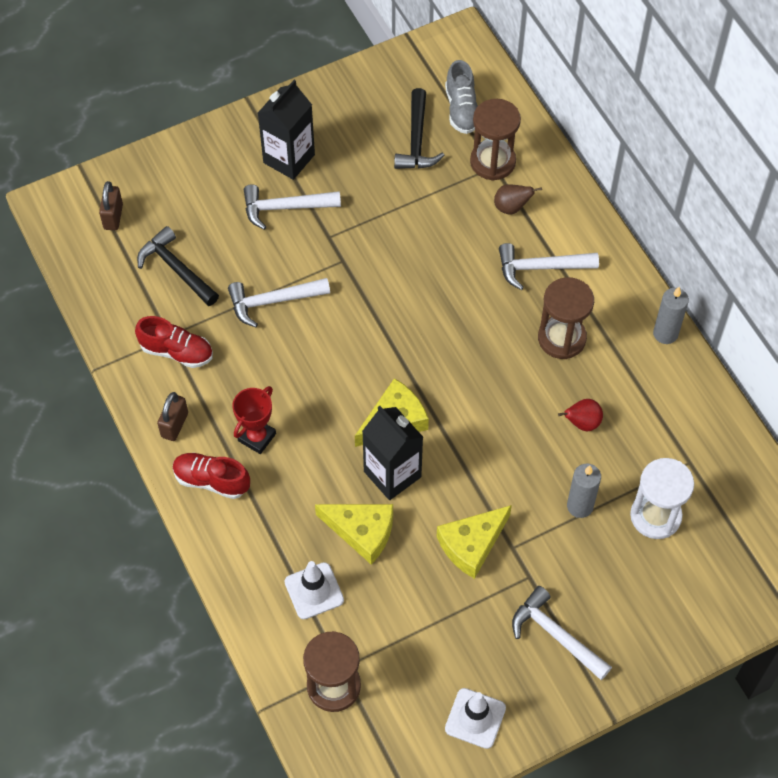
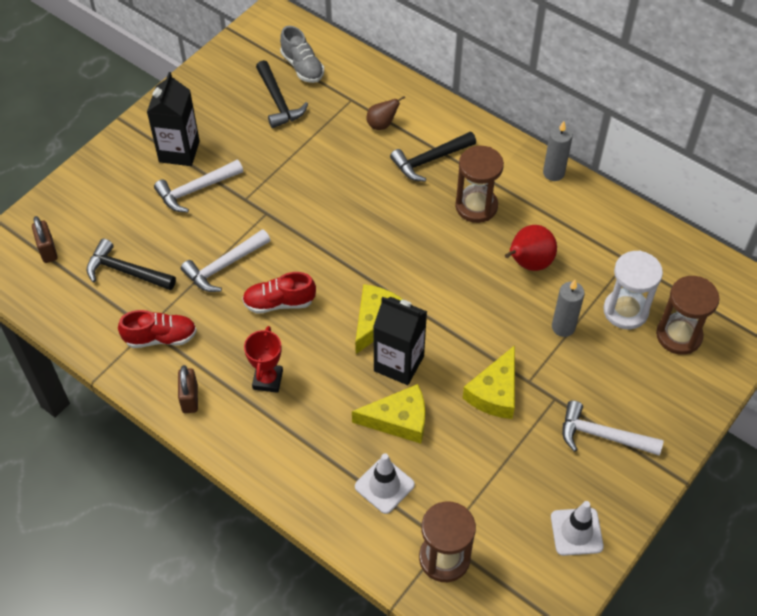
camera: 25 degrees left, 5 degrees down
(211, 480) = (246, 431): red shoe -> red shoe (279, 303)
(492, 162) = (348, 96): brown hourglass -> brown hourglass (679, 335)
(541, 268) = (430, 160): white hammer -> black hammer
(582, 423) = (528, 263): red pear -> red pear, size x1.59

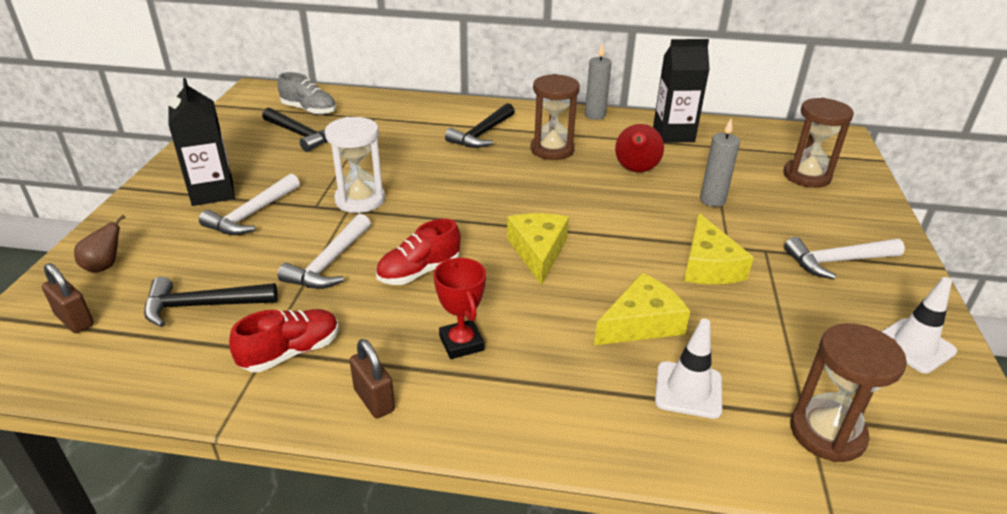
camera: 30 degrees left, 20 degrees down
(382, 124) = (417, 125): brown pear -> brown pear (105, 266)
(399, 363) = (593, 277): black carton -> black carton (673, 134)
(625, 311) = (748, 174): white hourglass -> white hourglass (360, 200)

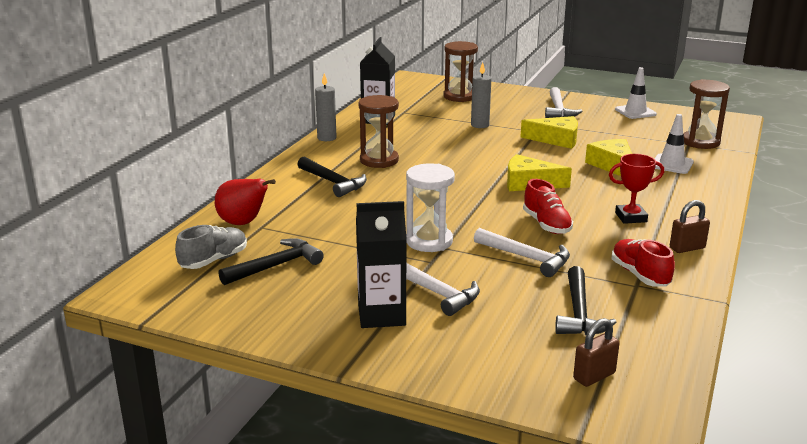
camera: 75 degrees left, 10 degrees down
(105, 266) = (507, 369): brown pear -> none
(635, 170) = (428, 139): red pear -> red pear (243, 223)

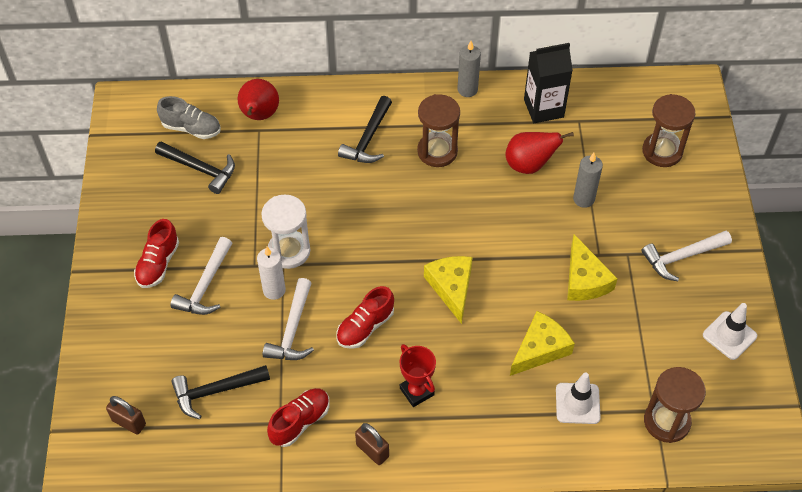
camera: 65 degrees right, 30 degrees up
(381, 315) = (158, 264): black carton -> red shoe
(429, 134) = (529, 165): none -> red pear
(471, 257) = (274, 290): none -> white candle

